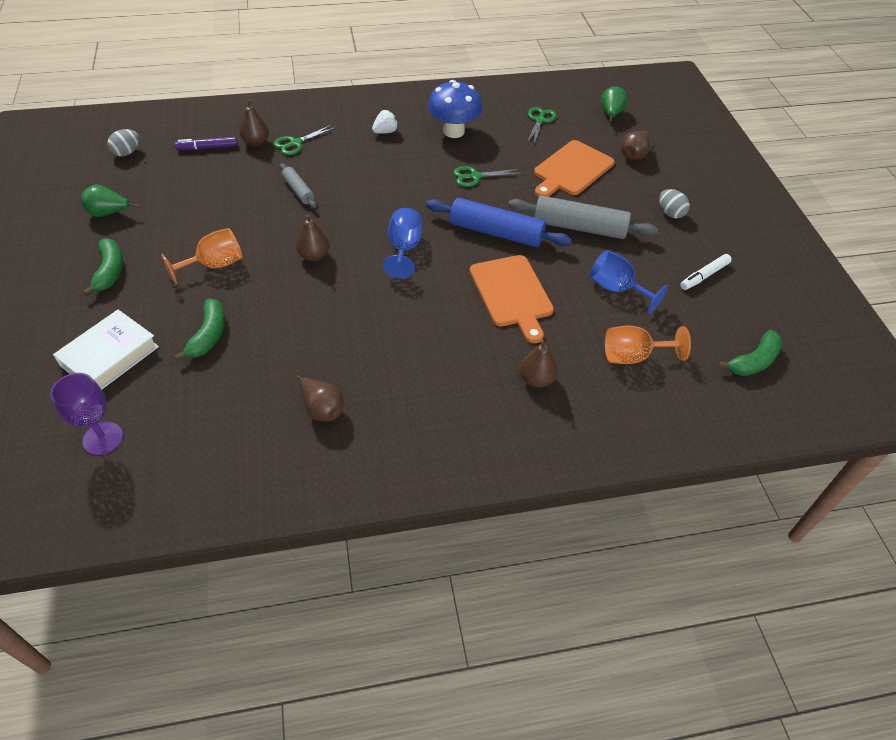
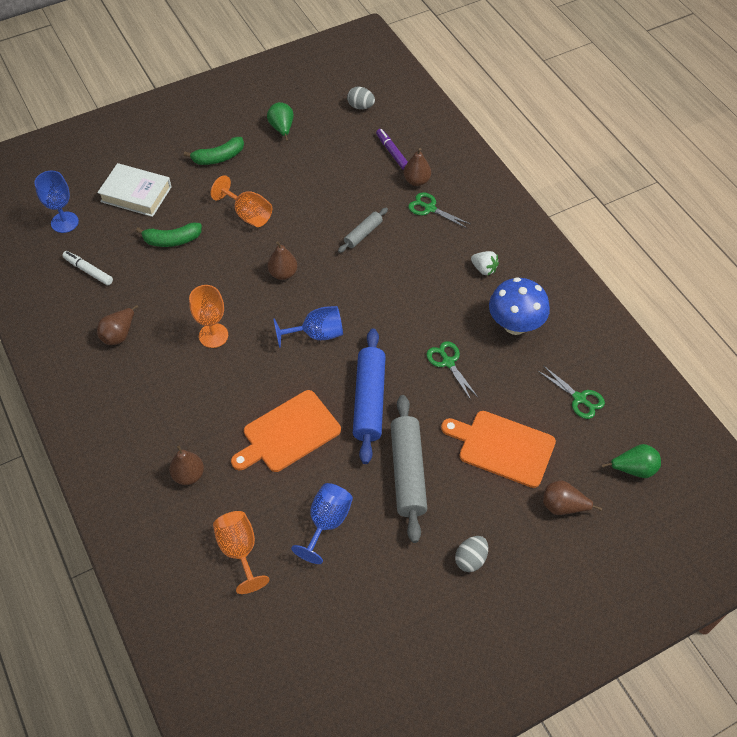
camera: 75 degrees right, 5 degrees up
(103, 438) = (64, 222): purple goblet -> blue goblet
(366, 326) = (213, 335): none -> orange goblet
(540, 120) = (579, 398): green scissors -> green scissors turned 45 degrees clockwise
(704, 276) = (378, 605): white marker -> white marker (88, 271)
(753, 361) = (265, 665): green banana -> none

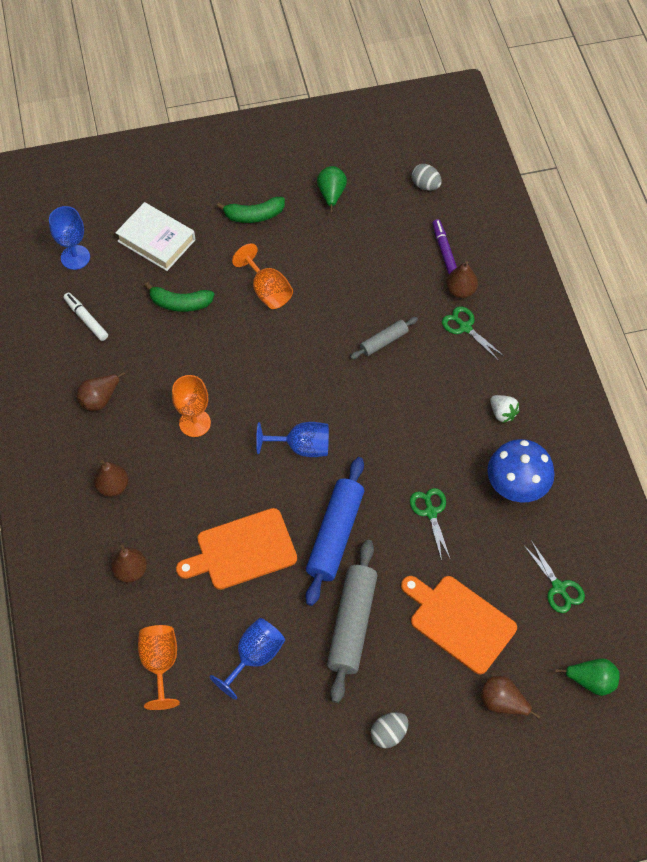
camera: 15 degrees right, 5 degrees up
(283, 273) = (285, 369): brown pear -> brown pear (113, 486)

